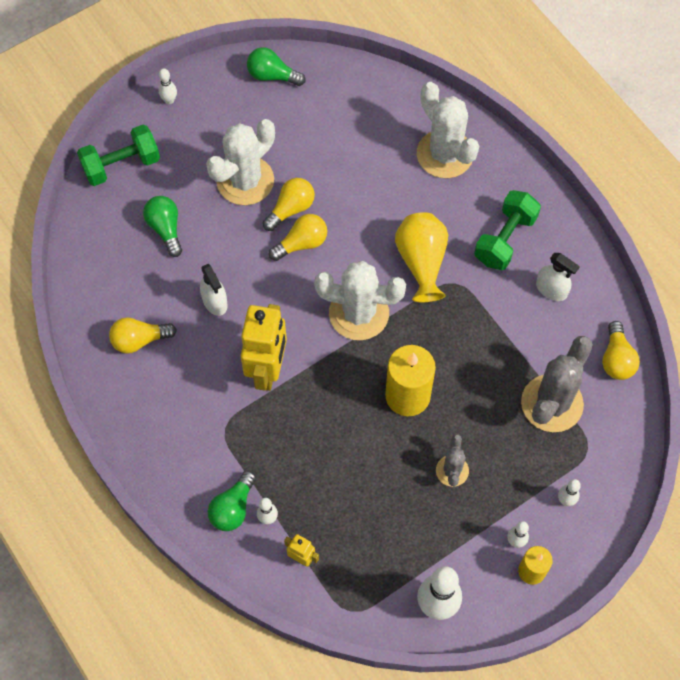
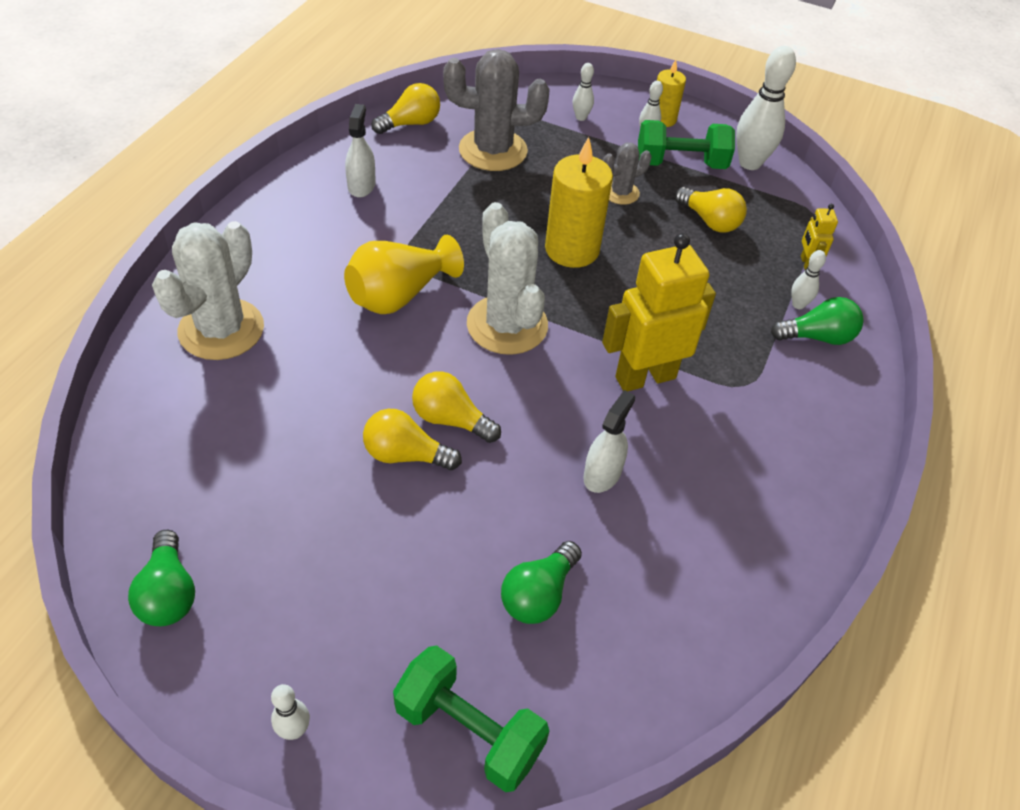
camera: 125 degrees left, 15 degrees down
(139, 340) = (722, 531): yellow light bulb -> yellow light bulb (710, 221)
(245, 181) = (392, 532): white cactus -> none
(505, 239) = (319, 238): green dumbbell -> green dumbbell (680, 163)

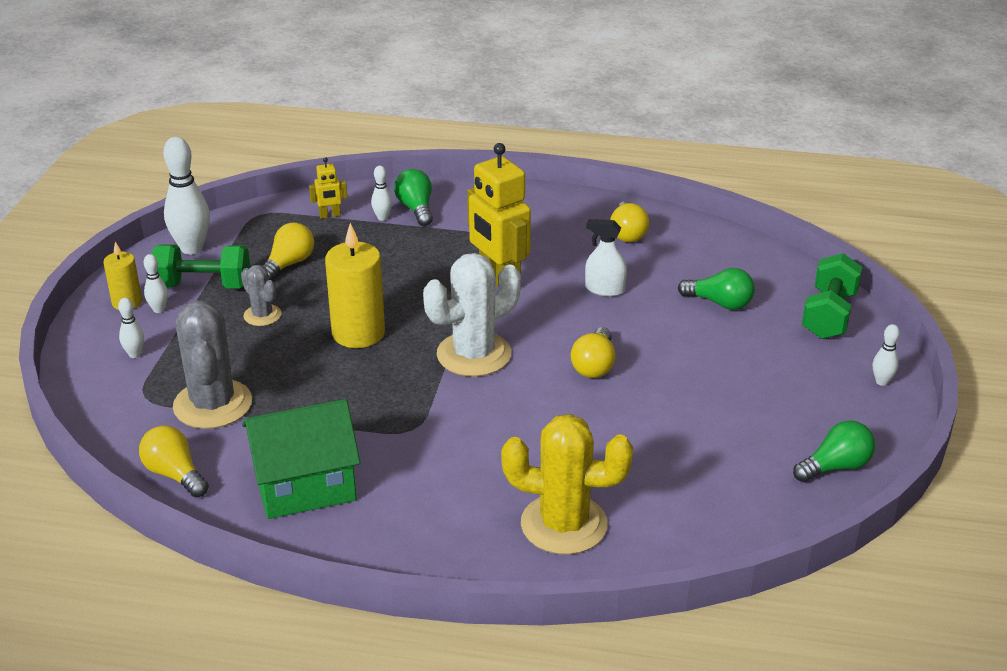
camera: 100 degrees left, 15 degrees down
(221, 329) = (564, 524): white cactus -> yellow cactus
(361, 185) = (305, 485): white spray bottle -> green house
(399, 295) = (464, 422): yellow vase -> none
(405, 455) = (642, 381): yellow light bulb -> yellow light bulb (627, 233)
(680, 163) = (204, 286): green dumbbell -> green dumbbell turned 75 degrees counterclockwise

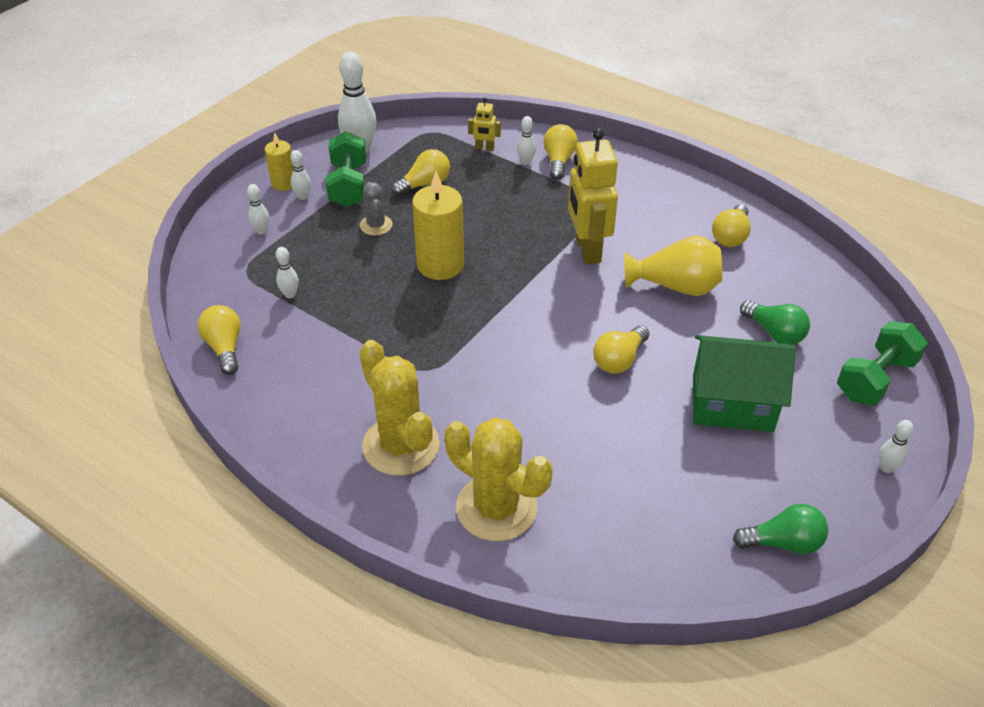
camera: 25 degrees right, 10 degrees up
(204, 286) = (348, 185): green dumbbell -> green dumbbell turned 60 degrees clockwise
(213, 404) = (290, 294): grey cactus -> white bowling pin
(305, 485) = (313, 392): green house -> green house (732, 403)
(416, 209) = (559, 161): green light bulb -> yellow light bulb
(432, 503) = (401, 445): none -> yellow cactus
(474, 354) = (522, 315): white cactus -> none
(604, 289) = (675, 286): white spray bottle -> yellow vase

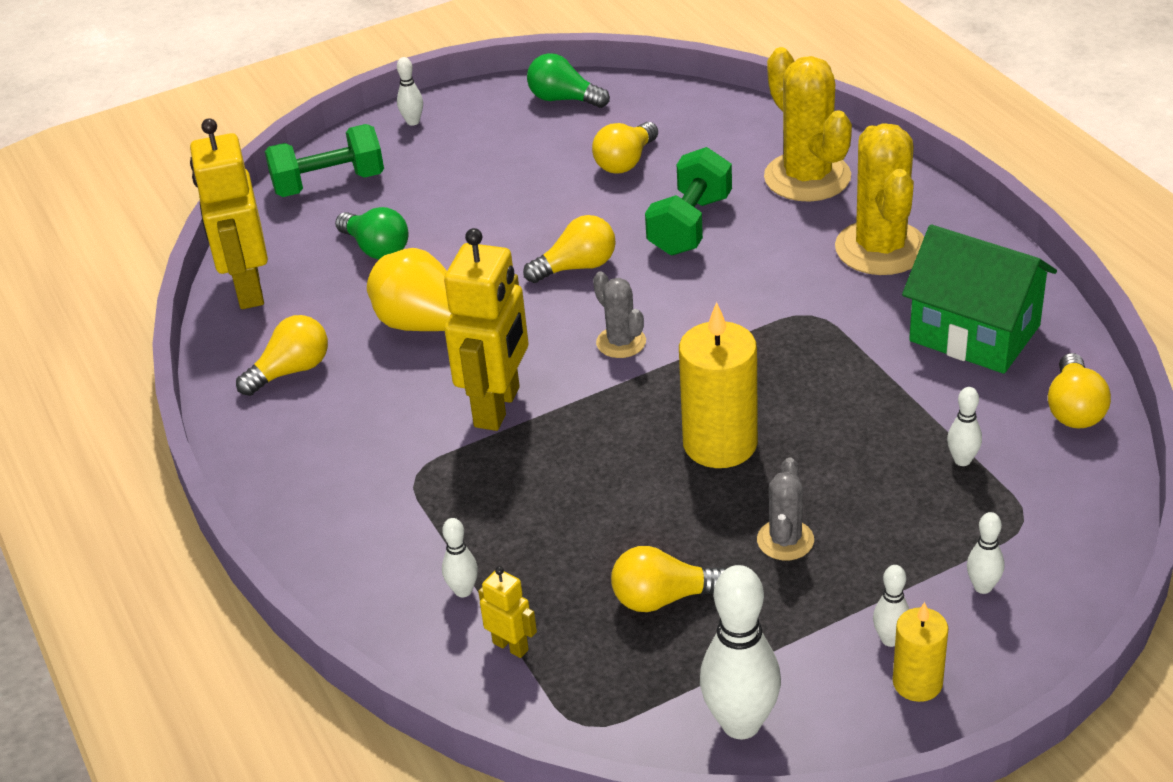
camera: 150 degrees left, 5 degrees down
(348, 185) = (798, 639): green dumbbell -> green dumbbell (690, 225)
(544, 311) = (621, 342): none -> grey cactus
(559, 161) = (407, 575): yellow light bulb -> yellow light bulb (625, 162)
(732, 403) = (496, 200): green house -> green house (974, 333)
(774, 333) = (376, 248): green light bulb -> green light bulb turned 150 degrees clockwise
(822, 278) = (248, 289): none -> yellow robot

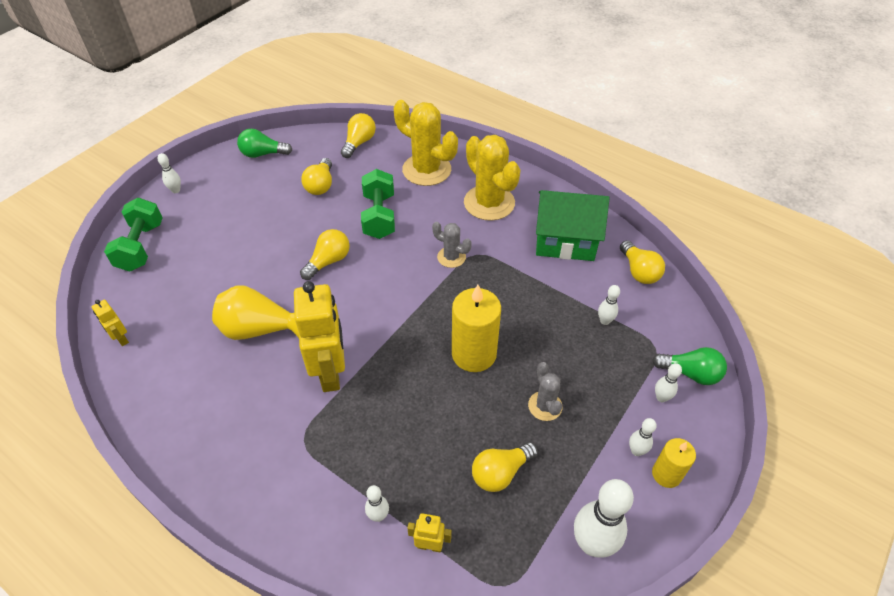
camera: 30 degrees left, 10 degrees up
(248, 289) = (121, 338): yellow robot -> yellow robot, size x0.46
(291, 371) = (181, 390): yellow light bulb -> yellow light bulb (359, 143)
(329, 184) = (141, 247): green dumbbell -> green dumbbell turned 45 degrees counterclockwise
(376, 248) = (195, 284): green light bulb -> green light bulb (690, 373)
(621, 342) = (381, 304): grey cactus -> grey cactus (451, 257)

